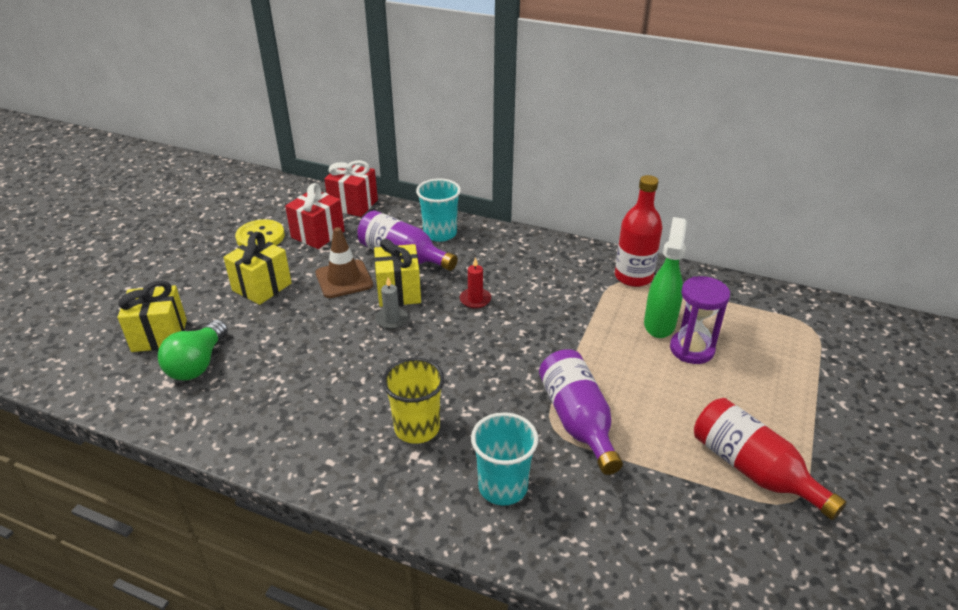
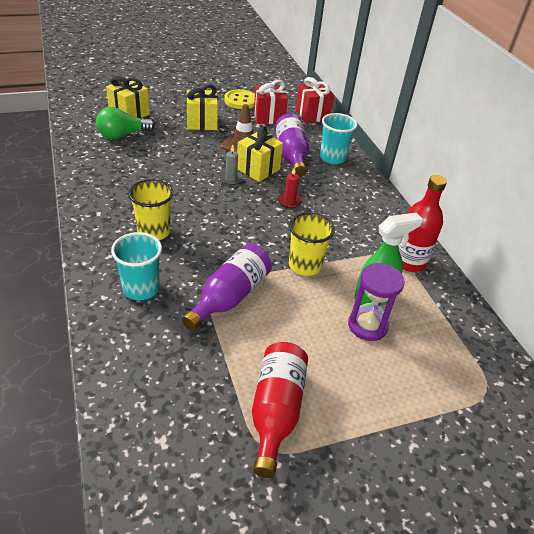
camera: 45 degrees right, 5 degrees up
(579, 343) = (305, 265): none -> yellow cup

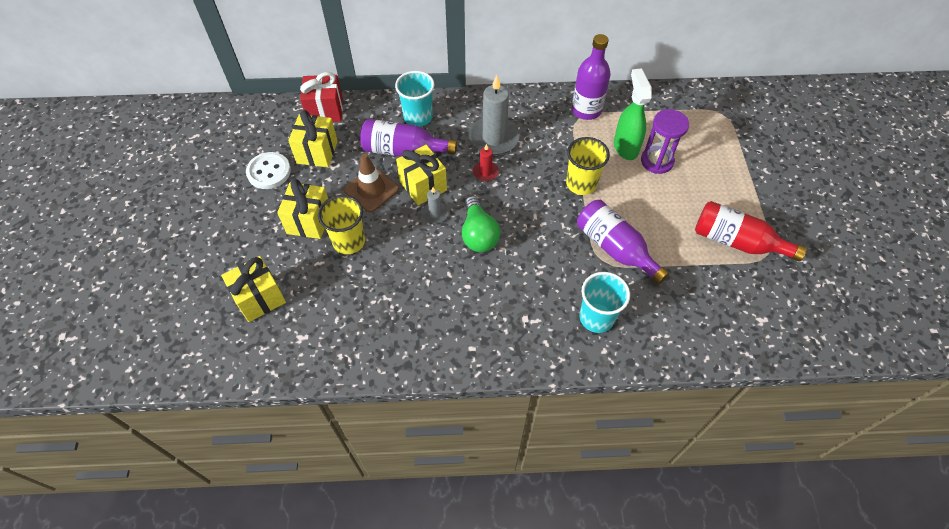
camera: 70 degrees left, 15 degrees up
(122, 135) = (313, 311): green light bulb -> green light bulb (478, 234)
(154, 231) = (513, 297): yellow cup -> yellow cup (349, 241)
(240, 101) = (269, 172): yellow button -> white button
(269, 117) = (317, 152): red gift -> yellow gift
(333, 202) = (494, 138): none -> grey candle
(409, 261) = (586, 110): red bottle -> purple bottle

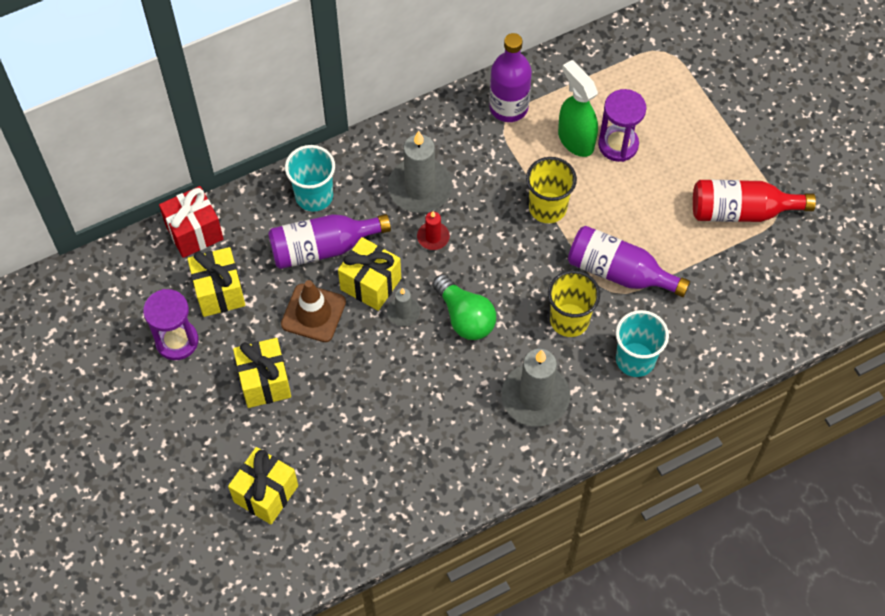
camera: 25 degrees left, 5 degrees up
(269, 172) = (177, 341): white button -> purple hourglass
(349, 241) = (325, 386): yellow cup -> yellow cup (569, 320)
(501, 313) = (535, 397): none -> grey candle

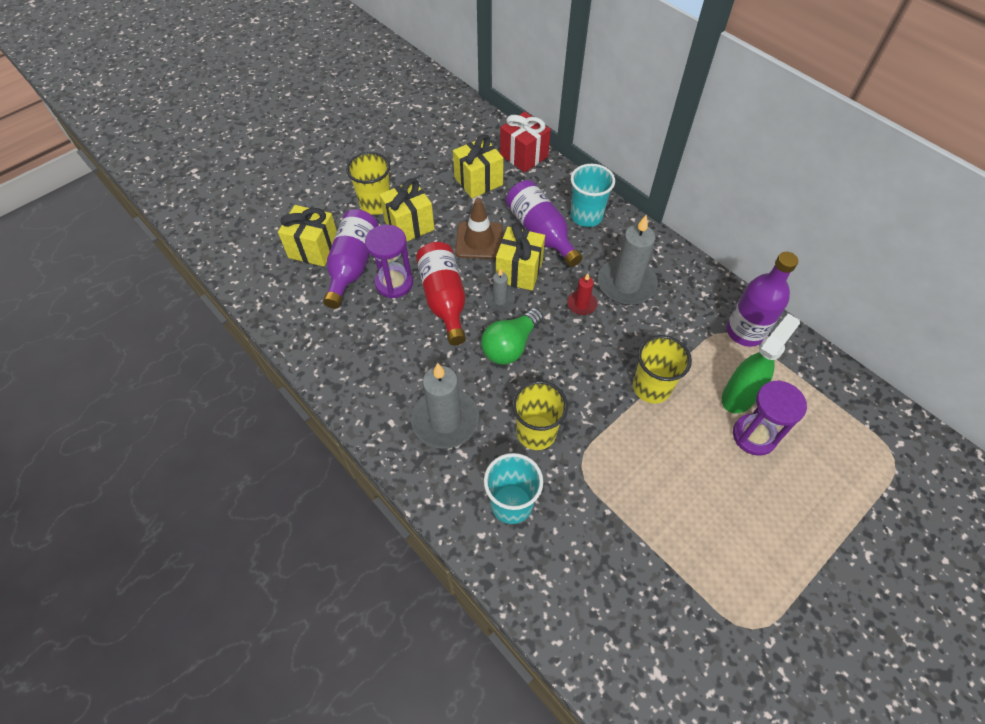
camera: 75 degrees right, 5 degrees down
(177, 341) = (429, 168): purple hourglass -> purple hourglass (394, 283)
(217, 413) = (375, 204): none -> yellow cup
(619, 272) = (606, 467): purple bottle -> purple bottle (352, 265)
(741, 211) = (734, 583): red bottle -> red bottle (444, 299)

